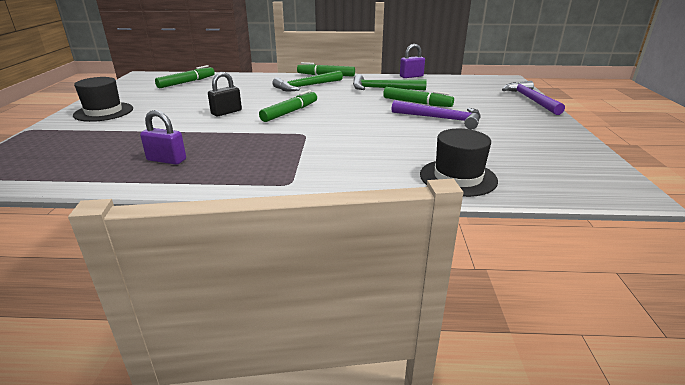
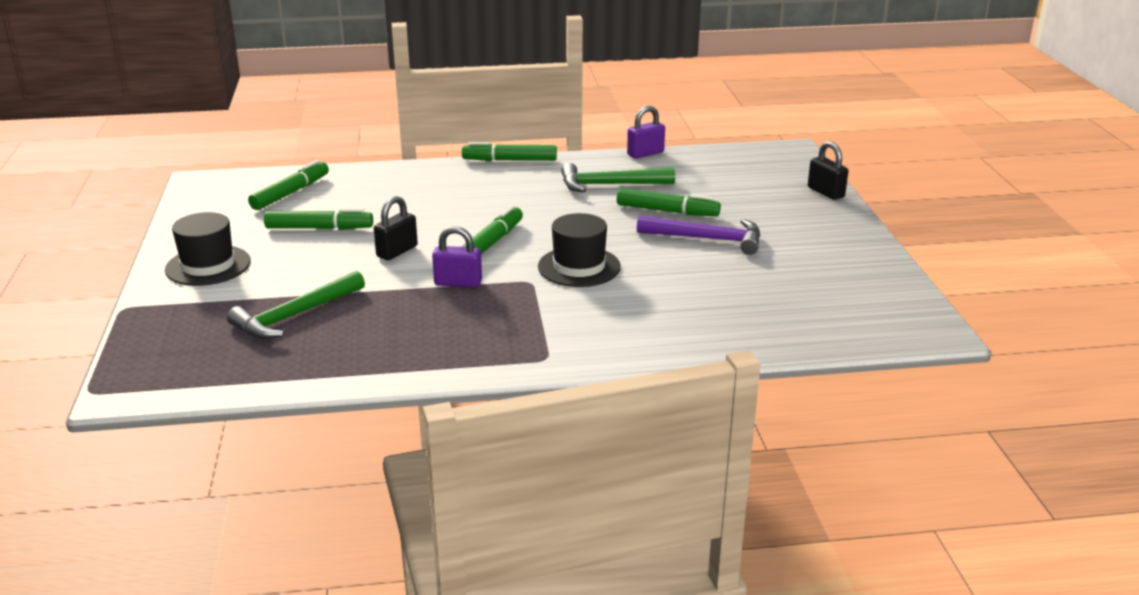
camera: 10 degrees left, 0 degrees up
(166, 160) = (369, 339): purple padlock -> purple padlock (458, 283)
(188, 98) = (319, 228): none -> green marker
(306, 86) = (489, 188): green hammer -> green hammer (295, 315)
(458, 177) = (743, 331): black hat -> black hat (579, 267)
(530, 100) = (825, 192): purple hammer -> black padlock

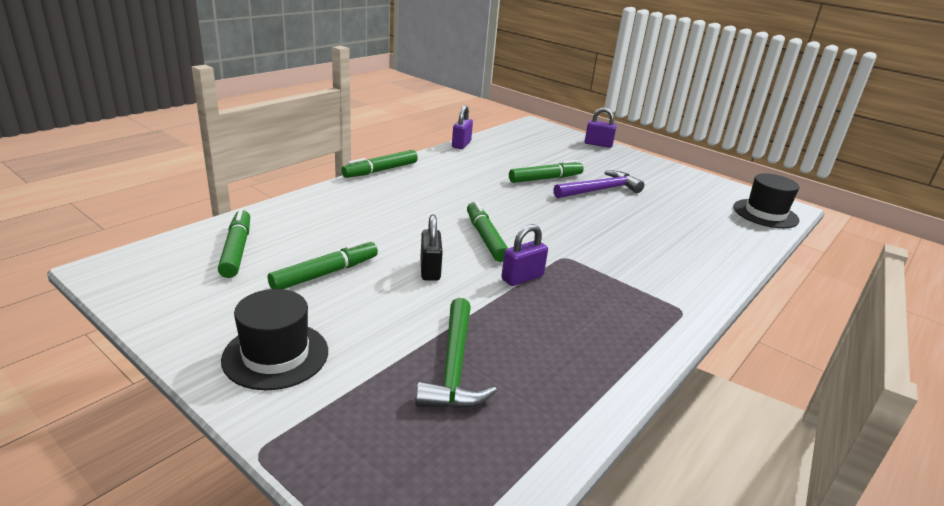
camera: 45 degrees left, 0 degrees up
(579, 267) = (571, 234): black hat -> black hat (765, 214)
(610, 185) = (480, 171): green hammer -> none
(825, 192) = (598, 144): black padlock -> purple padlock

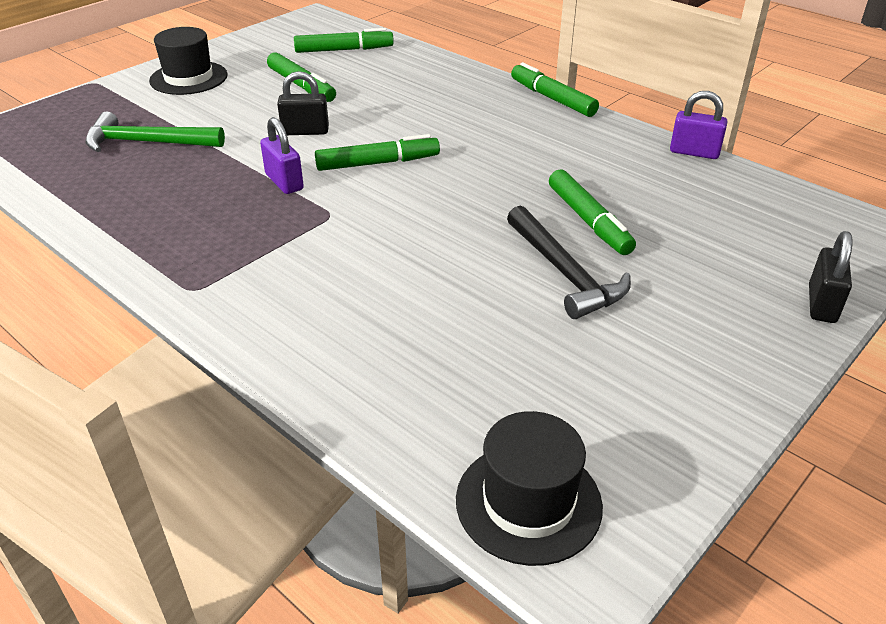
camera: 95 degrees right, 10 degrees up
(598, 144) = (822, 304): purple padlock -> black padlock
(600, 190) = (565, 273): purple hammer -> black hammer

